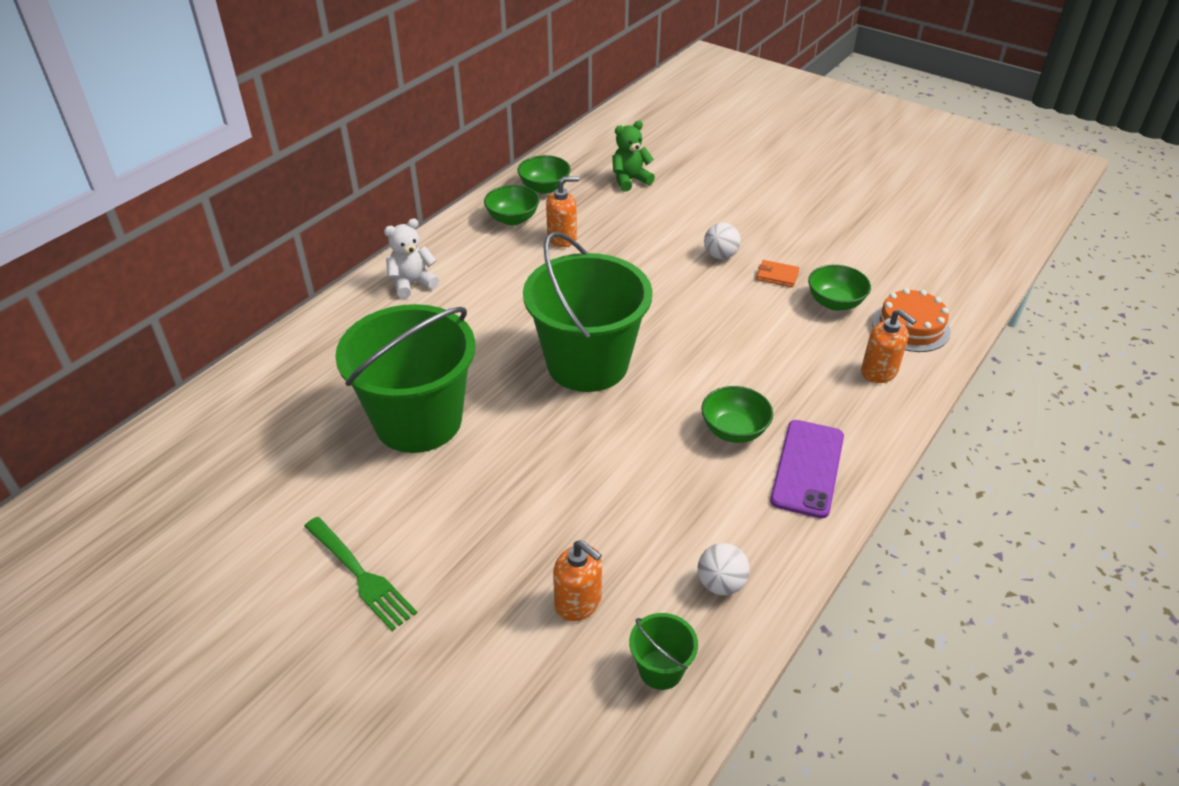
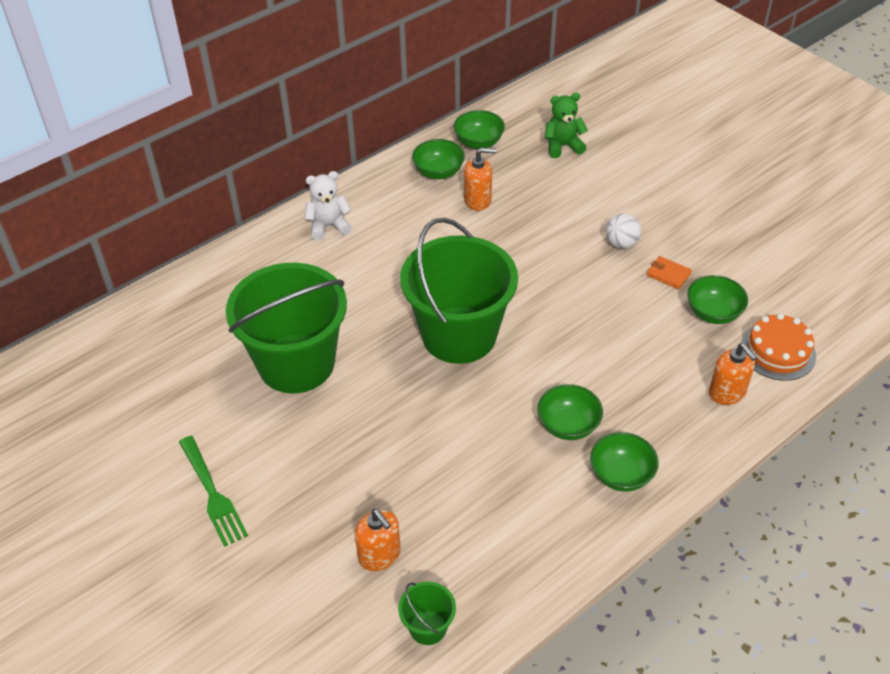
camera: 15 degrees right, 5 degrees up
(721, 584) = (504, 565): white ball -> none
(807, 468) = (621, 475): purple phone -> green bowl

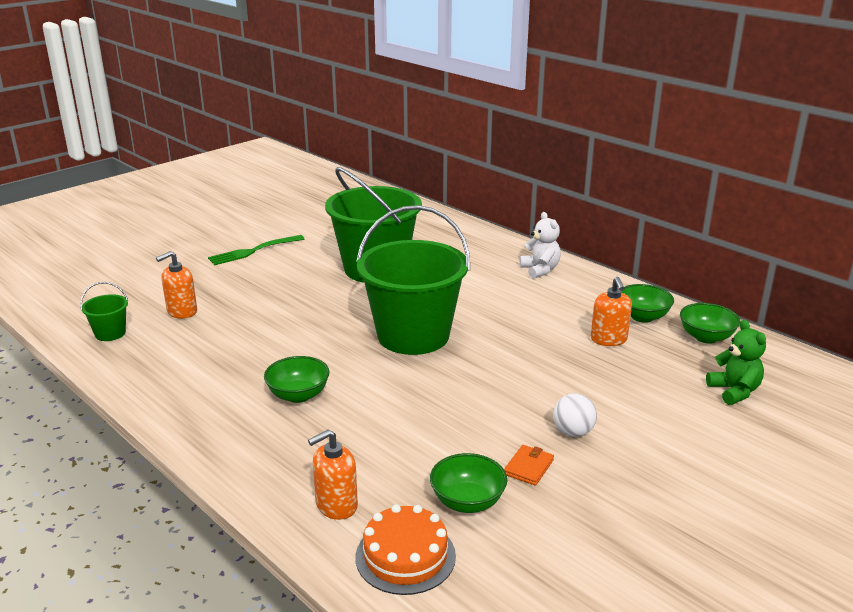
camera: 85 degrees right, 20 degrees down
(621, 475) = (232, 426): green bowl -> none

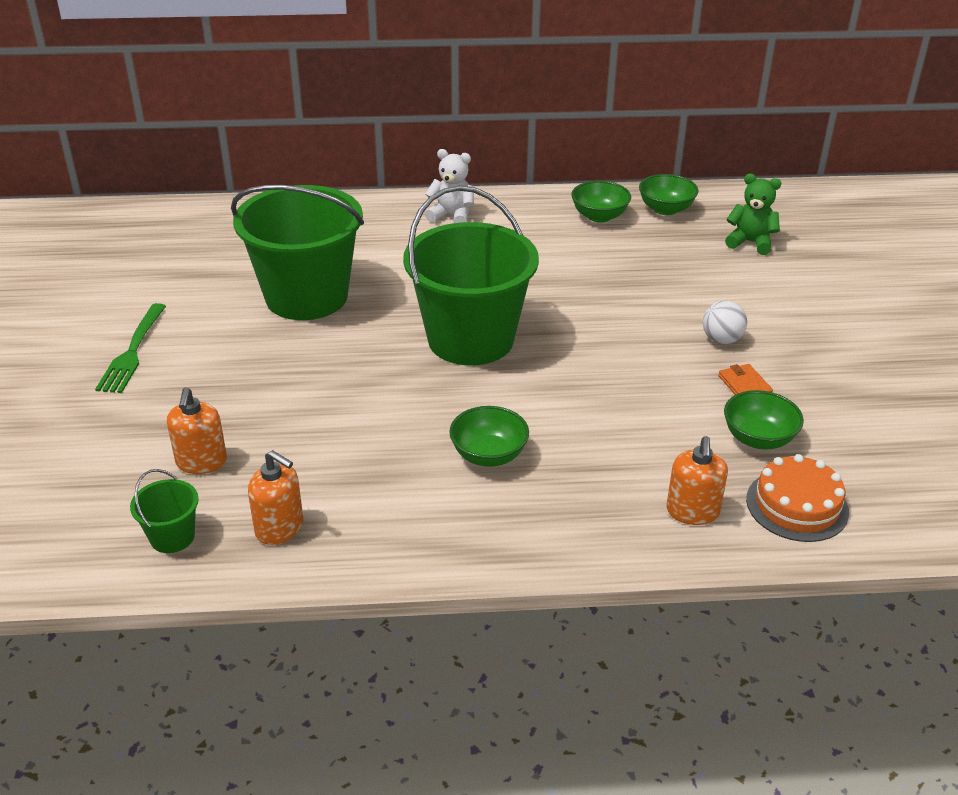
camera: 50 degrees left, 10 degrees up
(609, 339) = (612, 250): orange soap dispenser -> orange soap dispenser (279, 528)

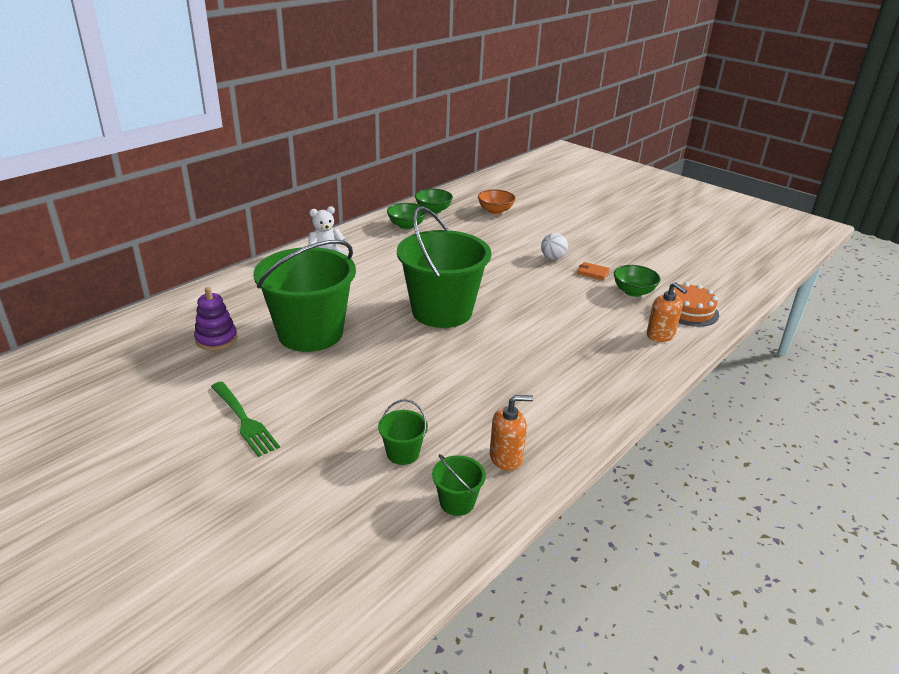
camera: 45 degrees left, 5 degrees down
(201, 462) = (403, 453): orange soap dispenser -> green bucket
(222, 261) = (216, 339): none -> purple stacking toy
(488, 455) = (543, 360): green bowl -> none
(750, 242) = (495, 211): green teddy bear -> orange bowl

